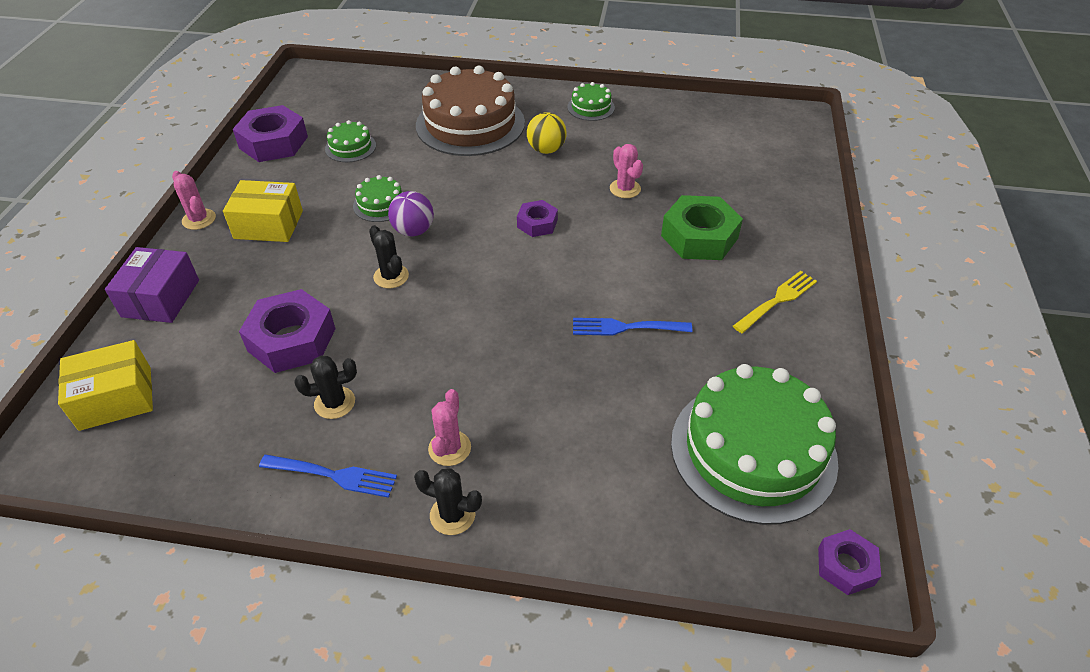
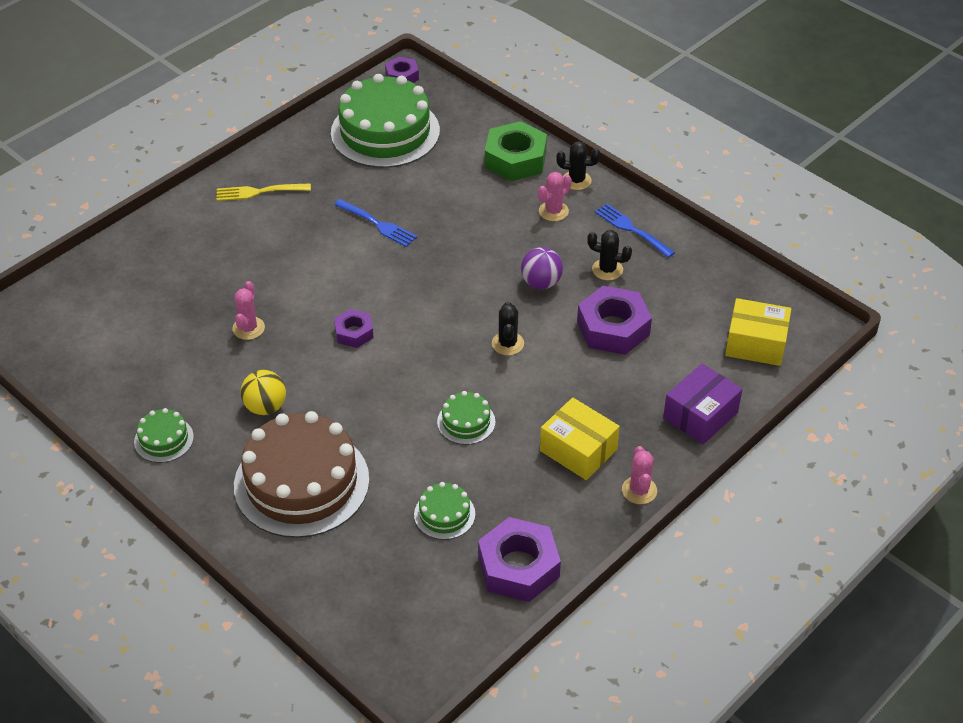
camera: 145 degrees left, 0 degrees up
(413, 231) = (459, 378): purple ball -> purple ball (541, 283)
(452, 515) = (576, 180): black cactus -> black cactus turned 45 degrees counterclockwise
(699, 237) = (247, 258): green nut -> green nut (515, 159)

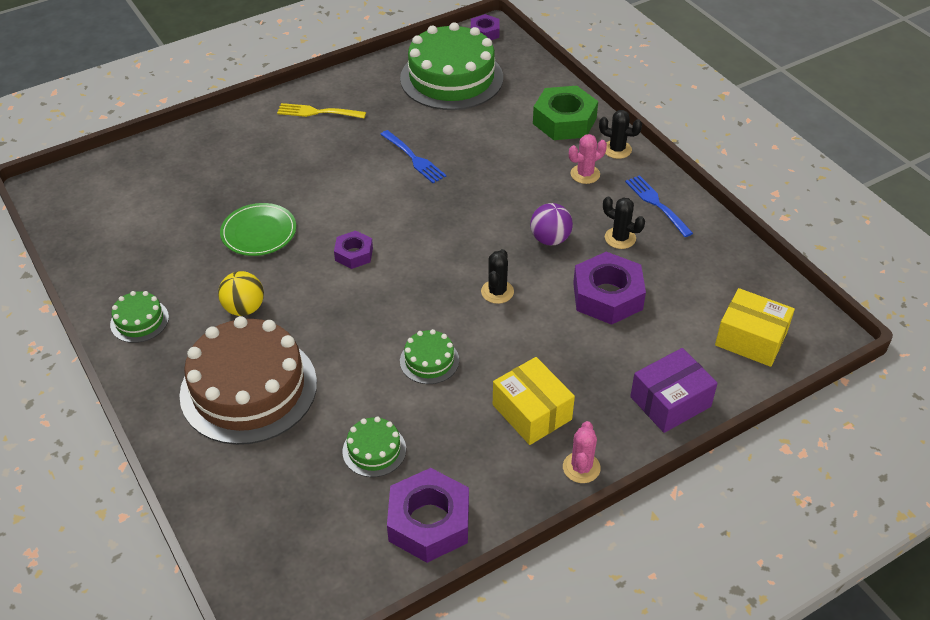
camera: 15 degrees right, 0 degrees up
(248, 328) = (259, 232): pink cactus -> green plate

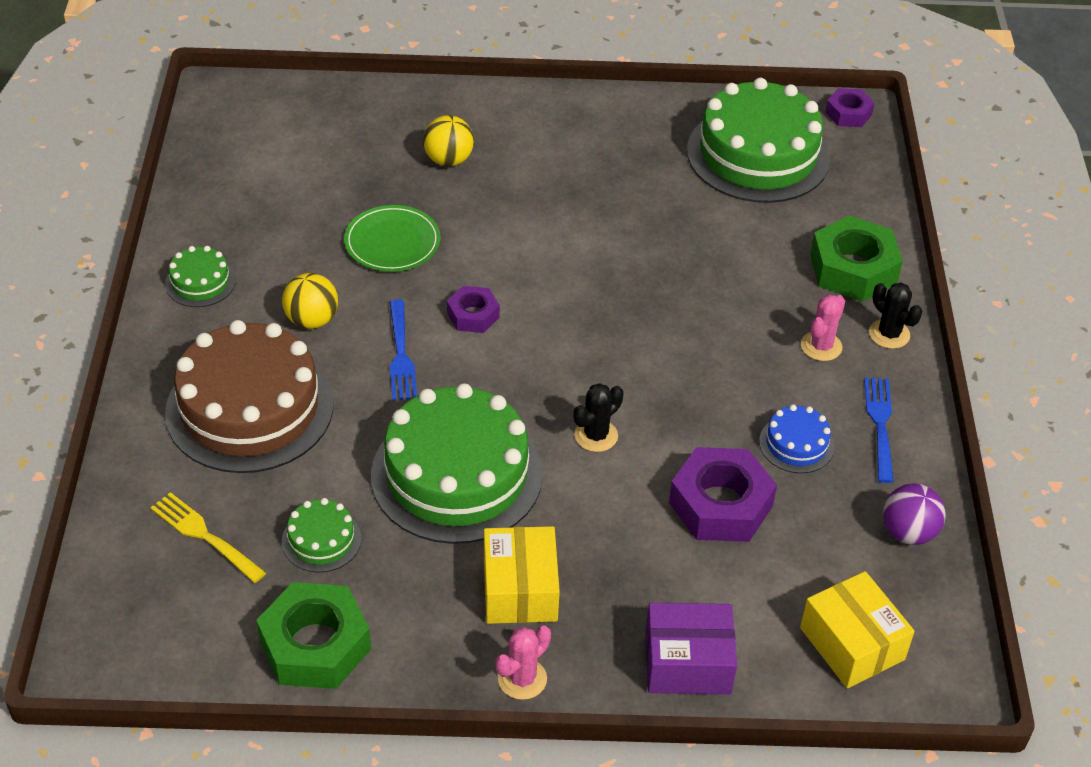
camera: 30 degrees right, 0 degrees up
(253, 163) = (448, 160): none -> yellow ball
(318, 112) = (567, 130): yellow fork -> yellow fork (205, 536)
(413, 158) = (630, 233): blue fork -> blue fork (400, 354)
(429, 360) = (456, 475): green cake -> green cake, size x2.24
(429, 522) = (315, 645): purple nut -> green nut
(550, 239) = (710, 404): purple ball -> purple ball (908, 532)
(585, 174) = (821, 346): pink cactus -> pink cactus turned 60 degrees counterclockwise
(620, 238) = (796, 444): black cactus -> blue cake

